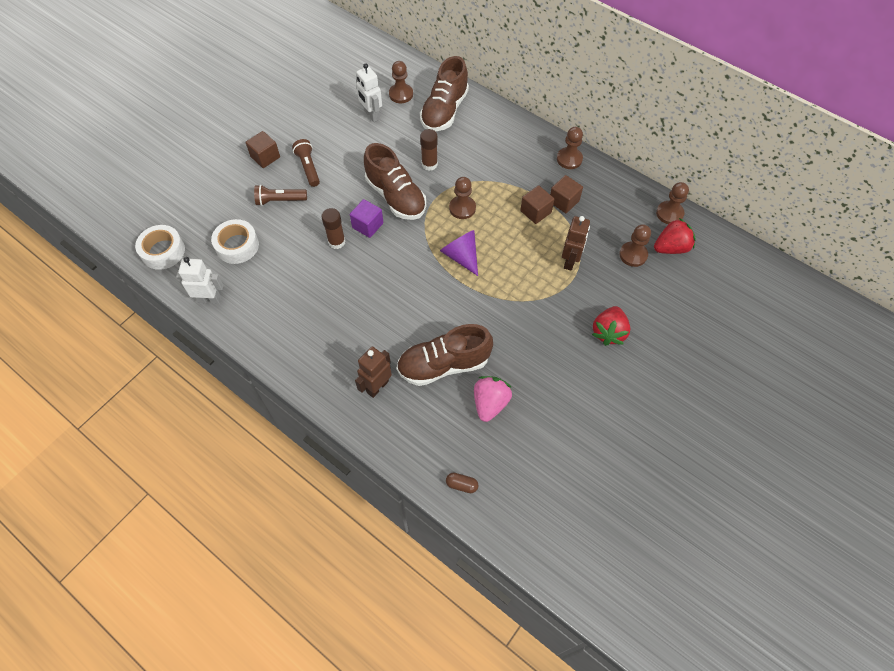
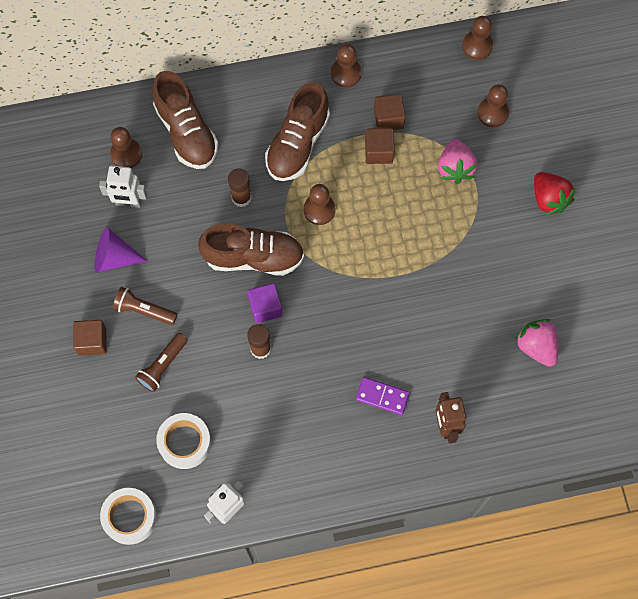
camera: 50 degrees left, 10 degrees up
(364, 332) = (382, 396): none -> purple domino
(443, 365) = (470, 355): brown shoe -> brown shoe (297, 144)
(461, 256) = (371, 253): purple cone -> purple cone (114, 258)
(461, 485) = (589, 426): brown capsule -> none
(570, 261) = (455, 168): brown robot -> pink strawberry
(671, 248) = (511, 77): red strawberry -> none

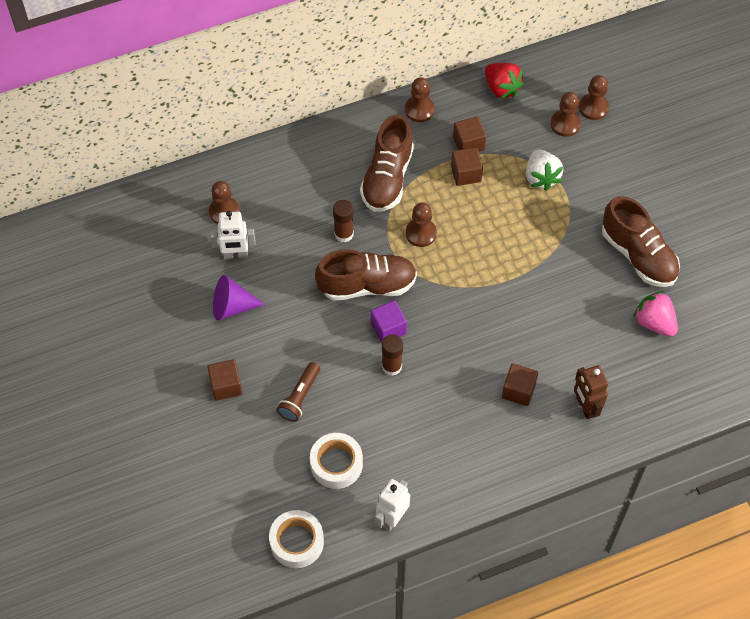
camera: 10 degrees left, 10 degrees down
(144, 310) = (271, 349): brown flashlight -> none
(186, 132) = (278, 183): brown shoe -> brown shoe (638, 255)
(382, 396) = (518, 390): purple domino -> brown cube
(455, 168) = (541, 177): pink strawberry -> white strawberry
(477, 46) = (537, 68): brown pawn -> brown pawn (593, 107)
(549, 199) = (635, 191): red strawberry -> red strawberry (501, 88)

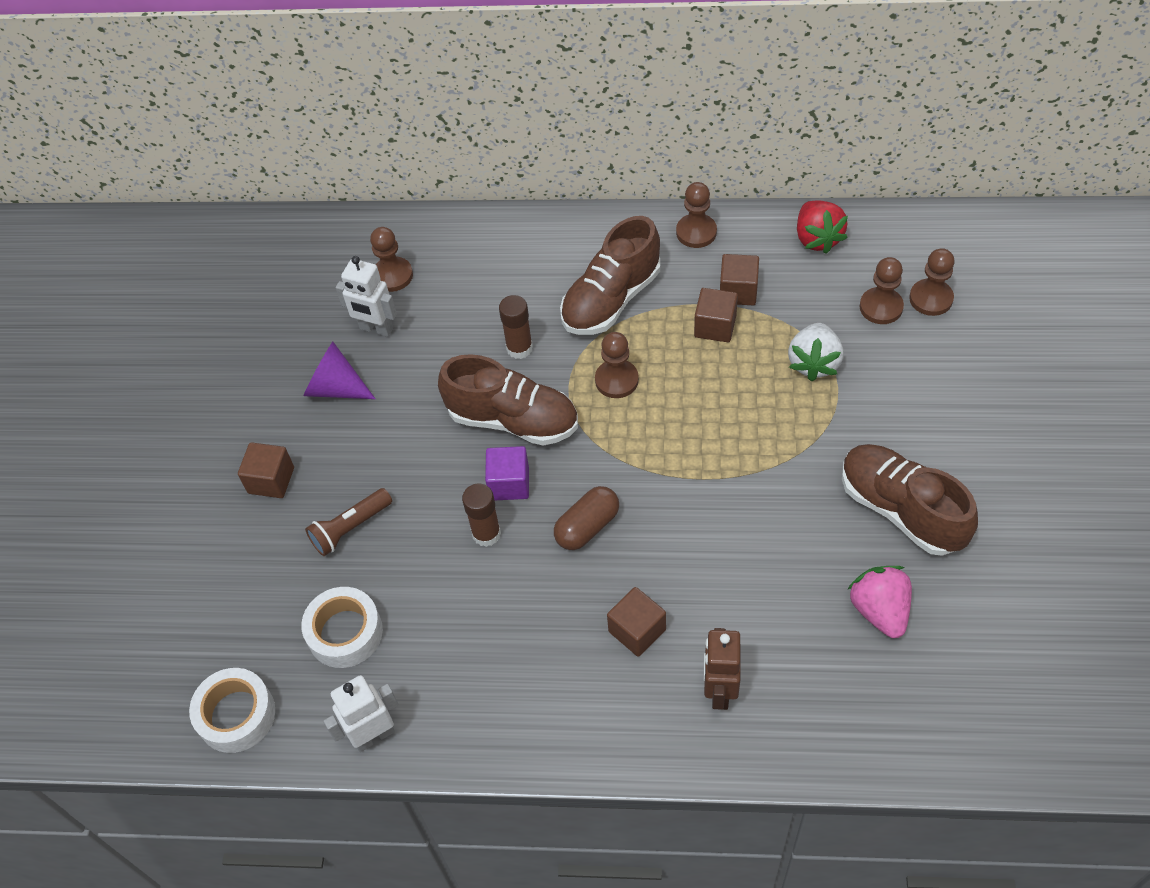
camera: 30 degrees right, 5 degrees down
(453, 337) = (587, 527): none -> brown capsule
(638, 255) = (901, 510): brown shoe -> brown shoe turned 150 degrees clockwise

